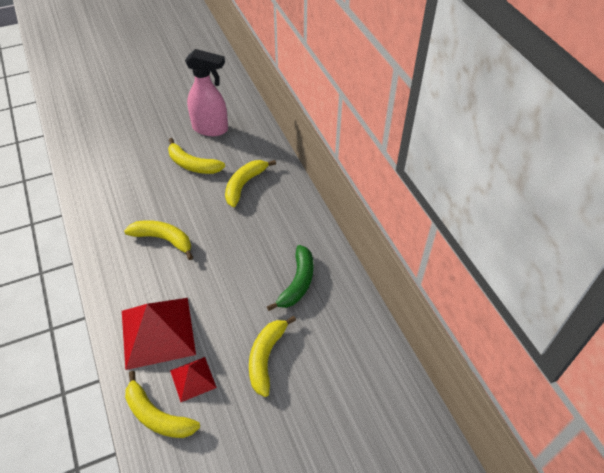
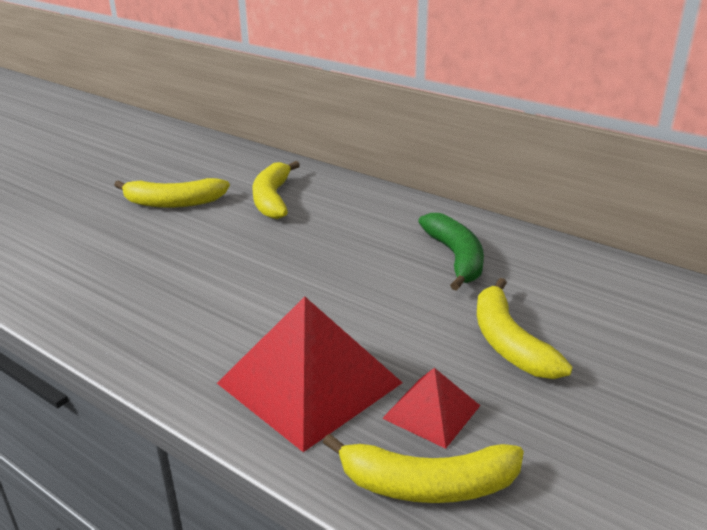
camera: 30 degrees left, 20 degrees down
(163, 239) = (206, 283): yellow banana -> none
(211, 129) = (166, 167): pink spray bottle -> none

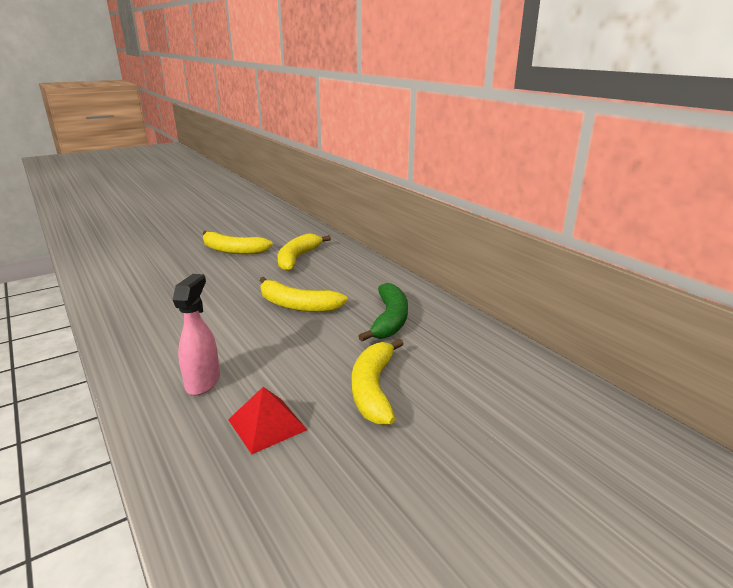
camera: 20 degrees right, 5 degrees down
(309, 383) = (203, 382): red pyramid -> pink spray bottle
(427, 484) = (213, 477): yellow banana -> yellow banana (297, 305)

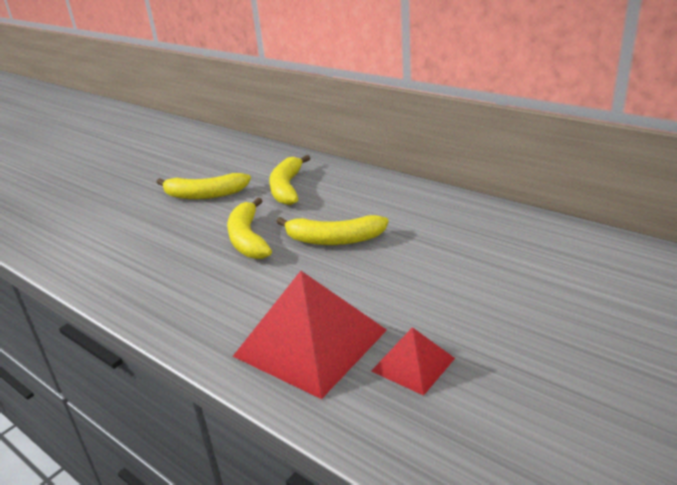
camera: 15 degrees left, 5 degrees up
(203, 382) = (311, 342): pink spray bottle -> red pyramid
(373, 389) = (483, 303): yellow banana -> yellow banana (248, 239)
(389, 320) = (440, 232): green banana -> none

